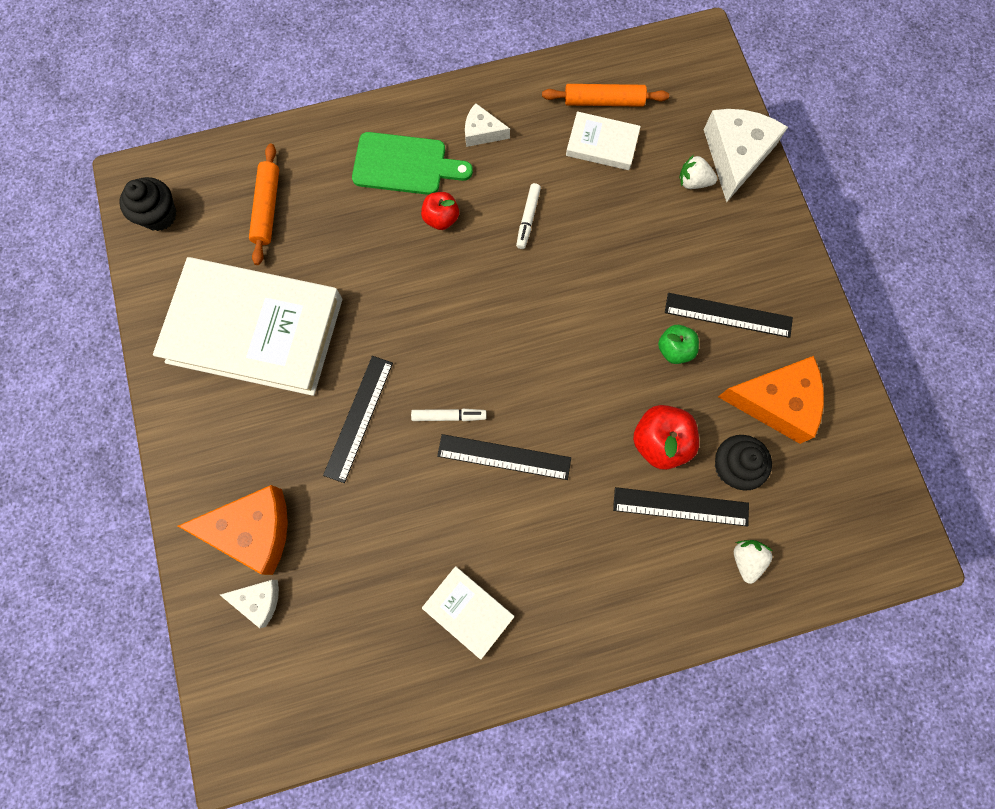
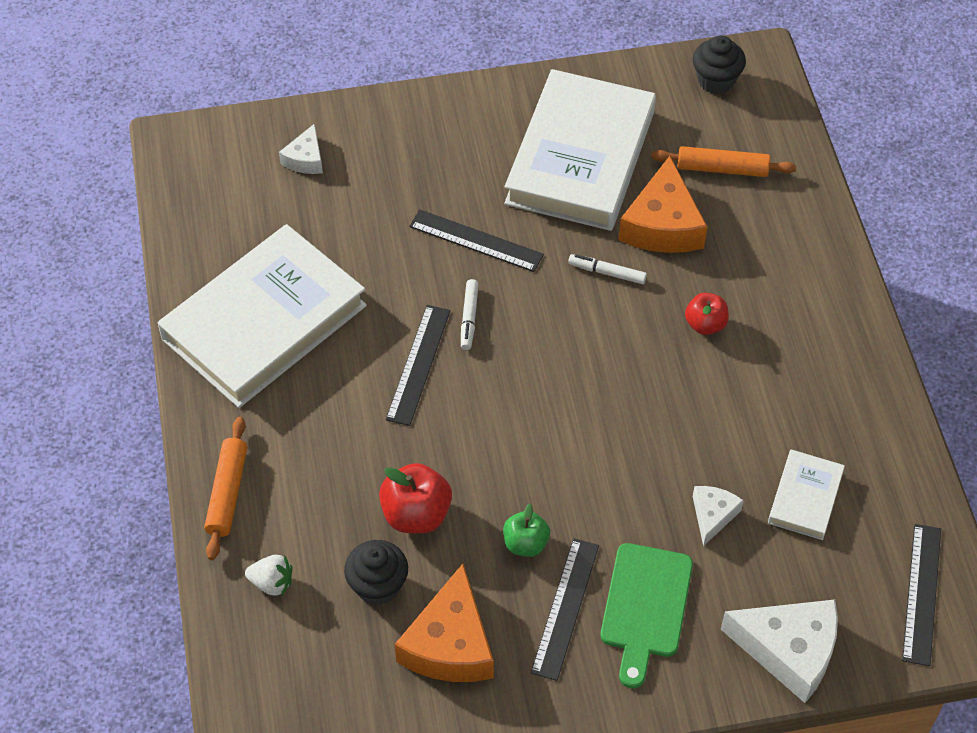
camera: 95 degrees right, 20 degrees down
(253, 530) = (372, 155): orange cheese -> orange cheese (662, 225)
(405, 164) = (776, 294): green cutting board -> green cutting board (645, 607)
(468, 611) = (264, 322): white book -> white book, size x2.21
(482, 132) = (821, 372): white cheese -> white cheese (713, 515)
(528, 219) = (703, 410): white marker -> white marker (607, 273)
(603, 101) = (868, 506): orange rolling pin -> orange rolling pin (227, 493)
(680, 507) = (340, 525): black ruler -> black ruler (921, 593)
(693, 182) = (750, 594): white strawberry -> none

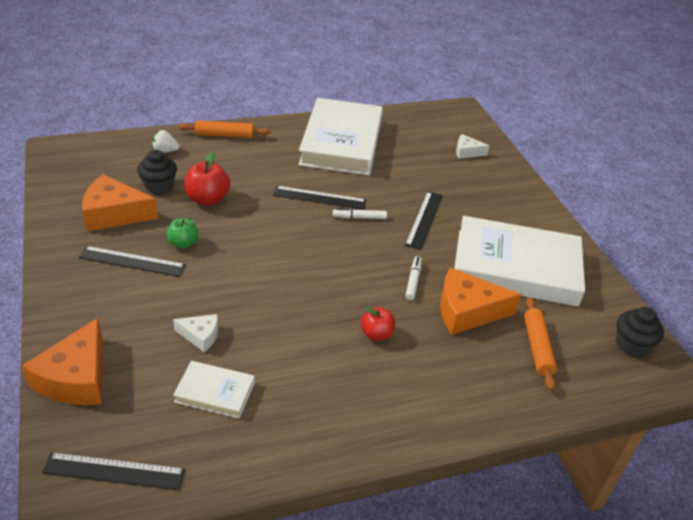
camera: 80 degrees right, 15 degrees down
(264, 322) = (341, 142): white book -> white book turned 60 degrees clockwise
(272, 583) = (165, 151): white strawberry -> white strawberry turned 90 degrees clockwise
(645, 607) = (127, 299): green cutting board -> none
(789, 651) = (76, 378): white cheese -> orange cheese

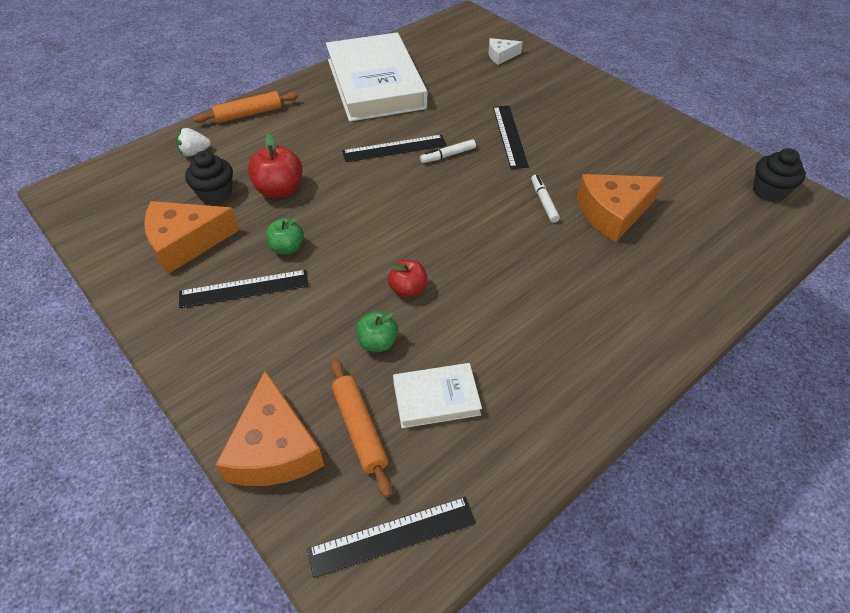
camera: 20 degrees left, 10 degrees up
(200, 336) = (377, 342): white cheese -> green apple
(376, 334) = (549, 269): red apple -> red apple (408, 289)
(516, 267) = (624, 154): white book -> none
(537, 347) = (696, 224): orange rolling pin -> orange rolling pin (359, 428)

